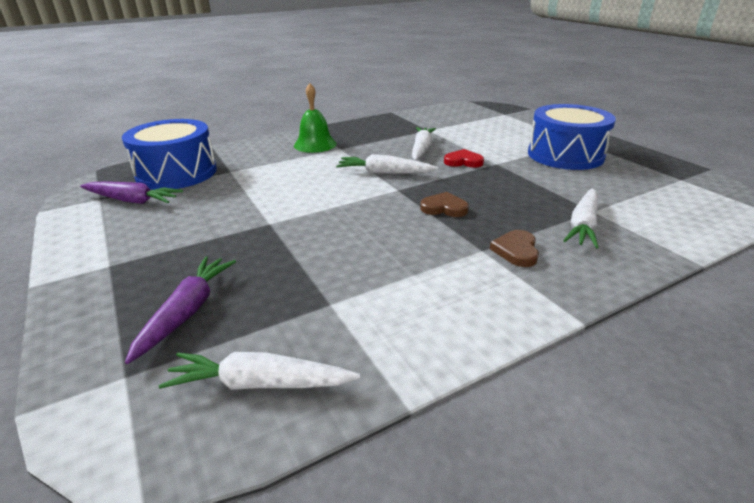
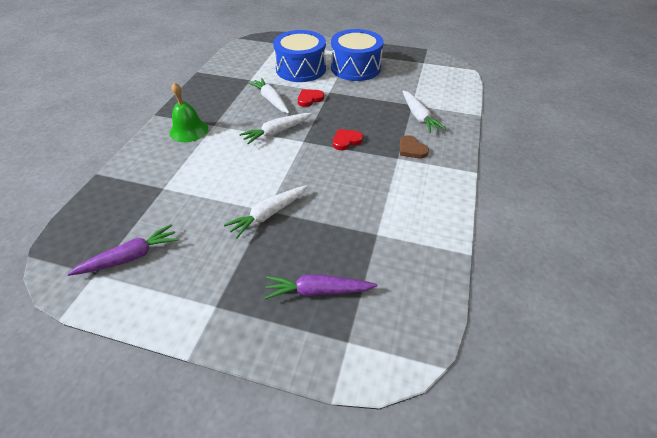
camera: 45 degrees left, 15 degrees up
(177, 173) = (119, 214): blue drum -> blue drum (301, 69)
(187, 311) = (318, 291): purple carrot -> purple carrot turned 60 degrees counterclockwise
(259, 383) = (408, 292): white carrot -> white carrot (268, 214)
(444, 208) = (346, 141): brown heart -> red heart

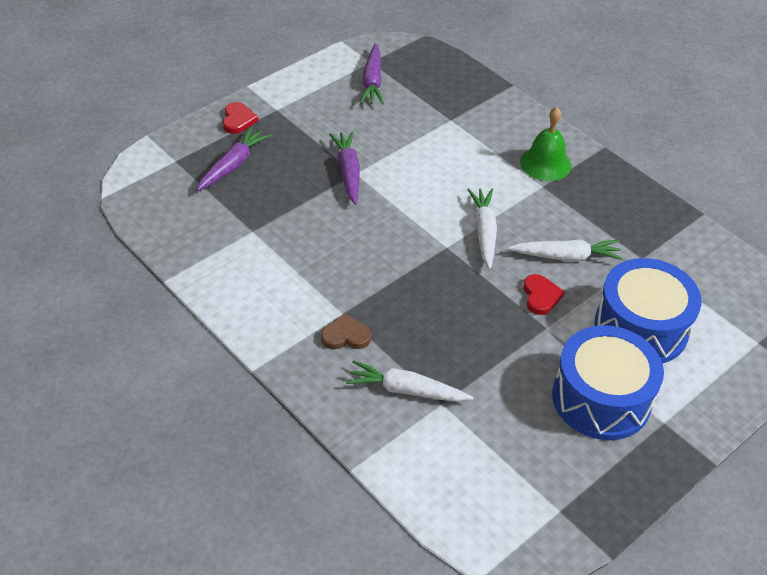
camera: 120 degrees right, 0 degrees up
(268, 214) = (348, 172): white carrot -> purple carrot
(346, 141) = (414, 284): red heart -> red heart (238, 120)

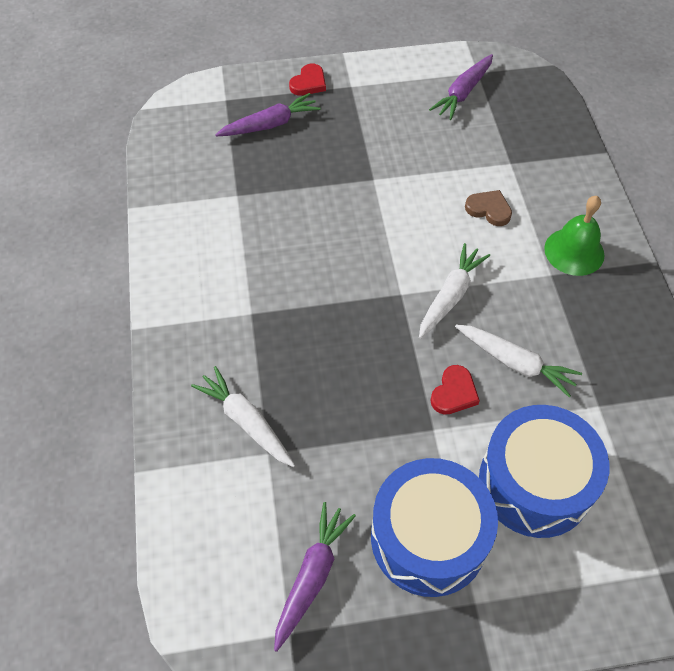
camera: 35 degrees right, 10 degrees up
(346, 336) = (236, 337): brown heart -> brown heart (489, 209)
(348, 172) = (367, 175): purple carrot -> purple carrot (312, 576)

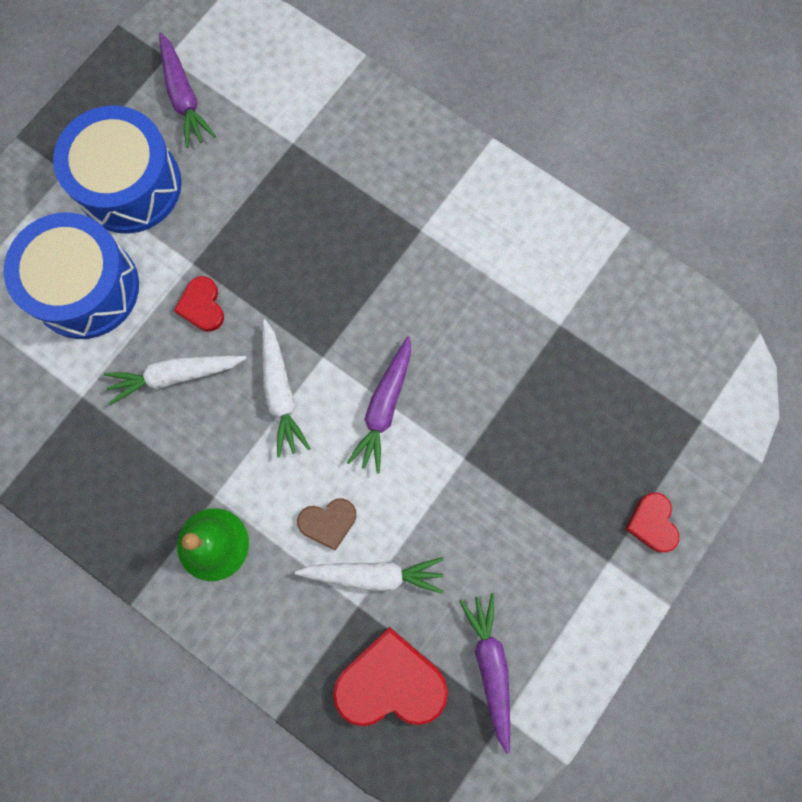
camera: 135 degrees right, 20 degrees up
(246, 421) = (331, 149): white carrot -> white carrot (374, 575)
(270, 124) = (625, 431): purple carrot -> purple carrot (384, 408)
(525, 123) = (390, 682): none -> red heart

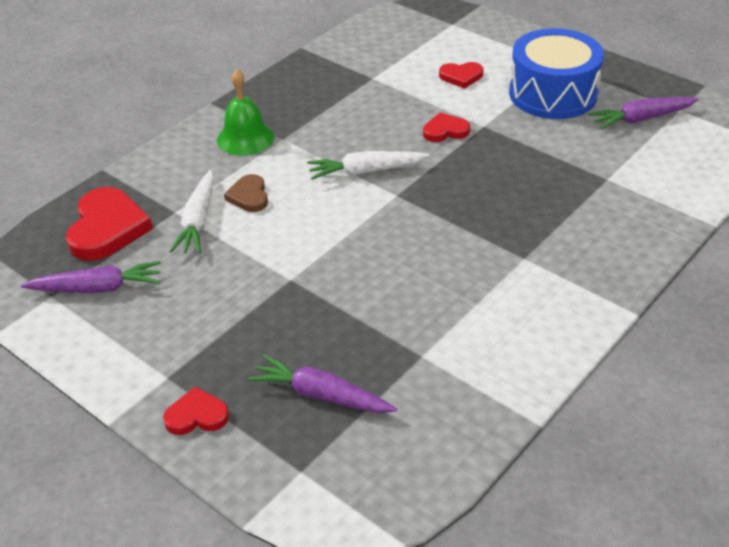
camera: 95 degrees right, 35 degrees down
(85, 287) = (461, 76): blue drum -> red heart
(175, 376) = (385, 119): white carrot -> none
(384, 408) = (345, 230): purple carrot -> purple carrot (321, 395)

